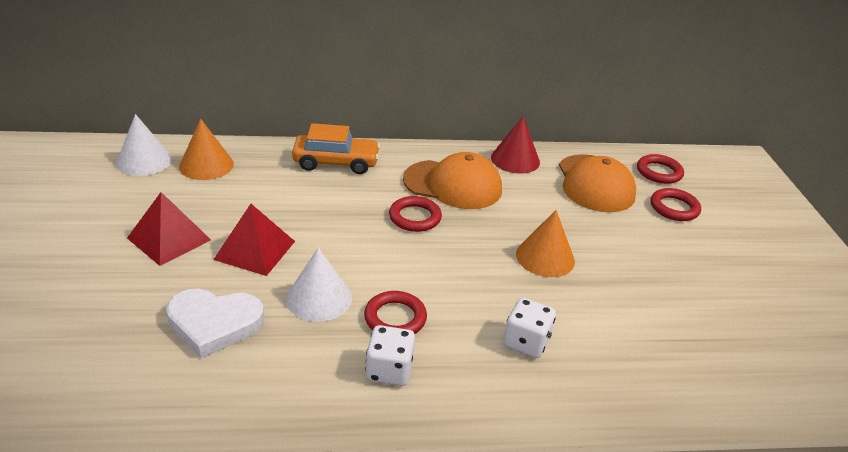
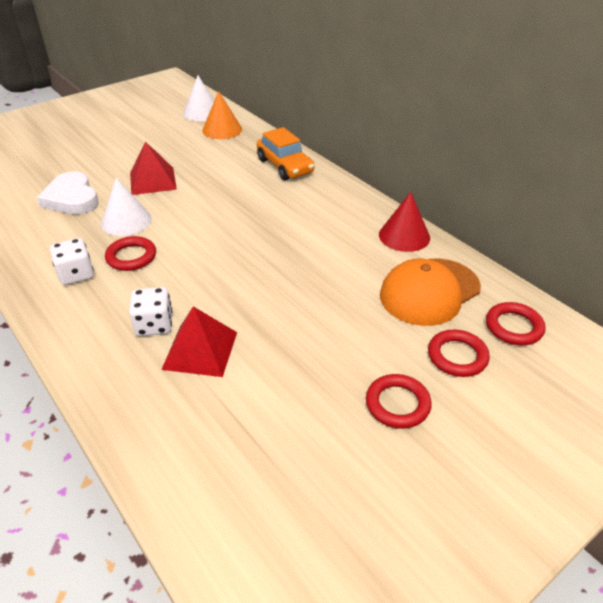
camera: 60 degrees right, 5 degrees up
(169, 239) = (135, 152): red pyramid -> red pyramid (200, 350)
(415, 217) = (257, 221): red ring -> red ring (397, 404)
(453, 185) = (322, 221): orange cap -> none
(545, 257) = (275, 299): orange cone -> none

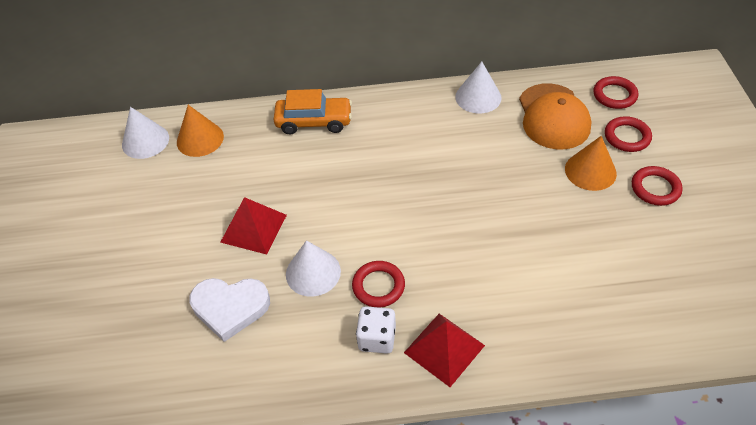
camera: 55 degrees left, 10 degrees up
(154, 325) = (490, 299): white dice -> none
(200, 350) = (540, 278): red pyramid -> red pyramid (444, 349)
(376, 342) = (590, 171): none -> orange cone
(404, 236) = (478, 97): red cone -> white cone

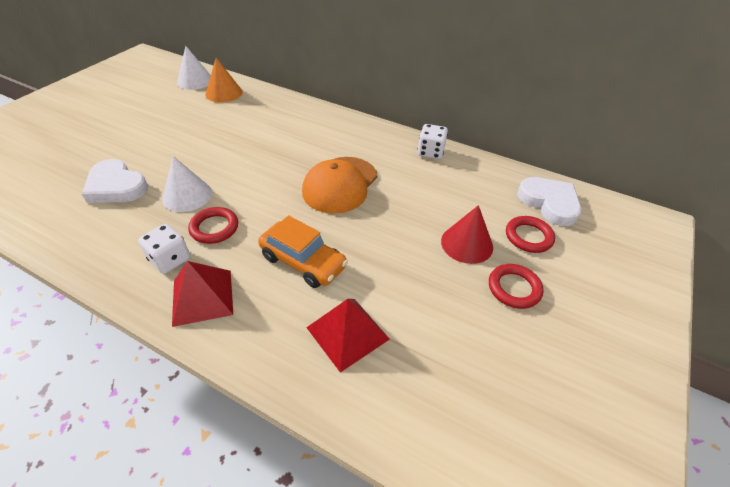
camera: 30 degrees right, 5 degrees down
(254, 228) = (188, 152): red pyramid -> red pyramid (348, 333)
(314, 121) = (300, 115): orange car -> orange car (303, 262)
(478, 97) = (430, 152): white cone -> white dice
(553, 117) = (477, 192): orange cap -> orange cap (340, 185)
(590, 171) = (467, 244): orange cone -> red cone
(614, 95) = (549, 203): red ring -> white heart

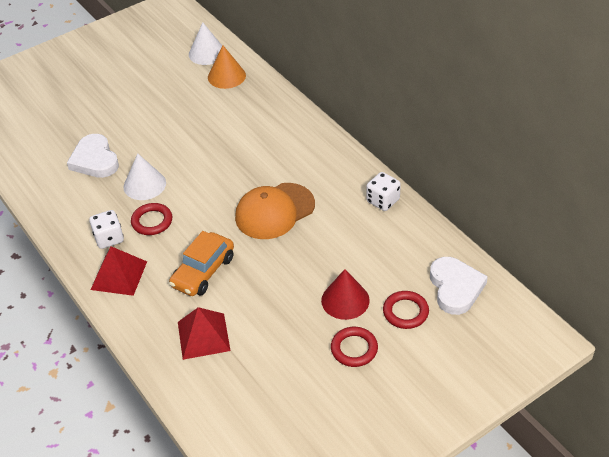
camera: 30 degrees right, 0 degrees up
(303, 262) = (203, 272): orange car -> orange car turned 60 degrees clockwise

